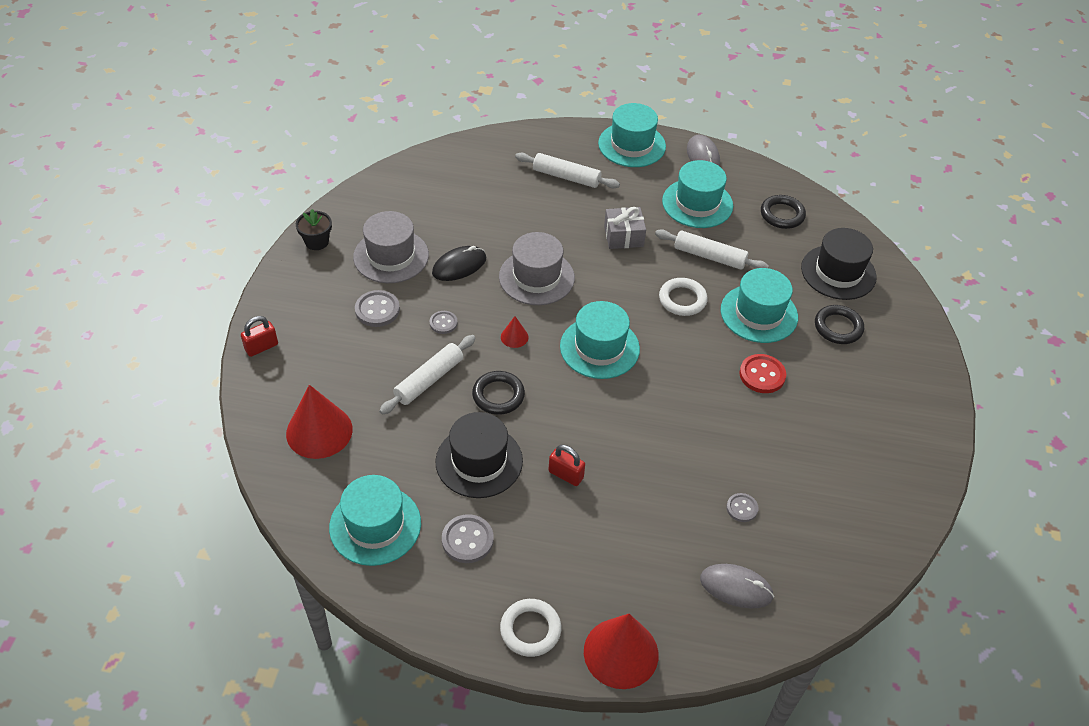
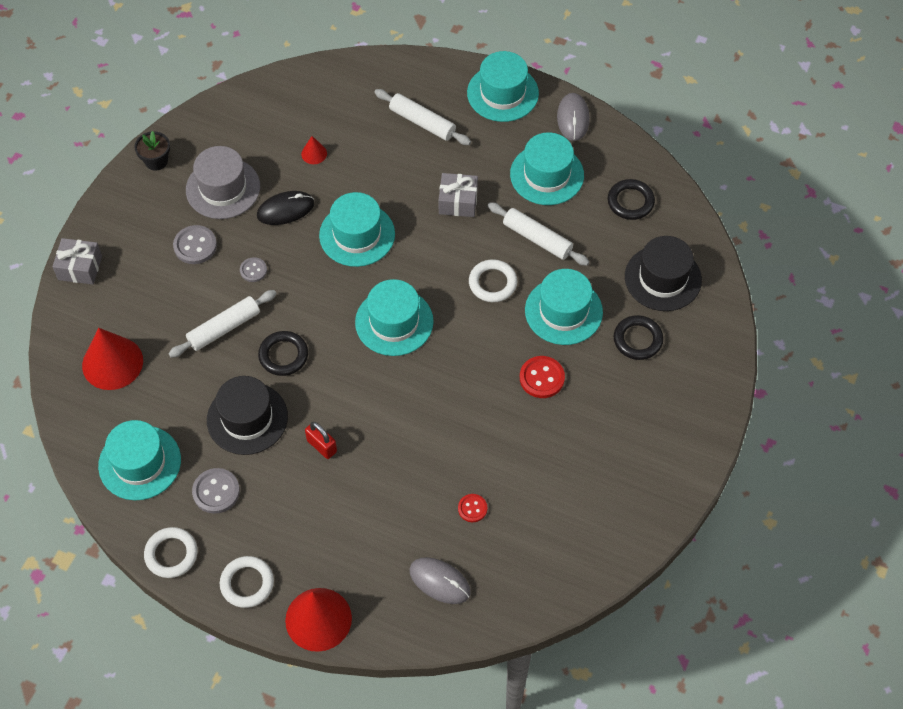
camera: 15 degrees right, 10 degrees up
(261, 347) = (80, 268): red padlock -> grey gift
(436, 614) = (171, 554): none -> white ring
(514, 337) = (316, 296): red cone -> red cone (314, 153)
(536, 277) = (357, 235): grey hat -> turquoise hat
(742, 508) = (472, 508): grey button -> red button

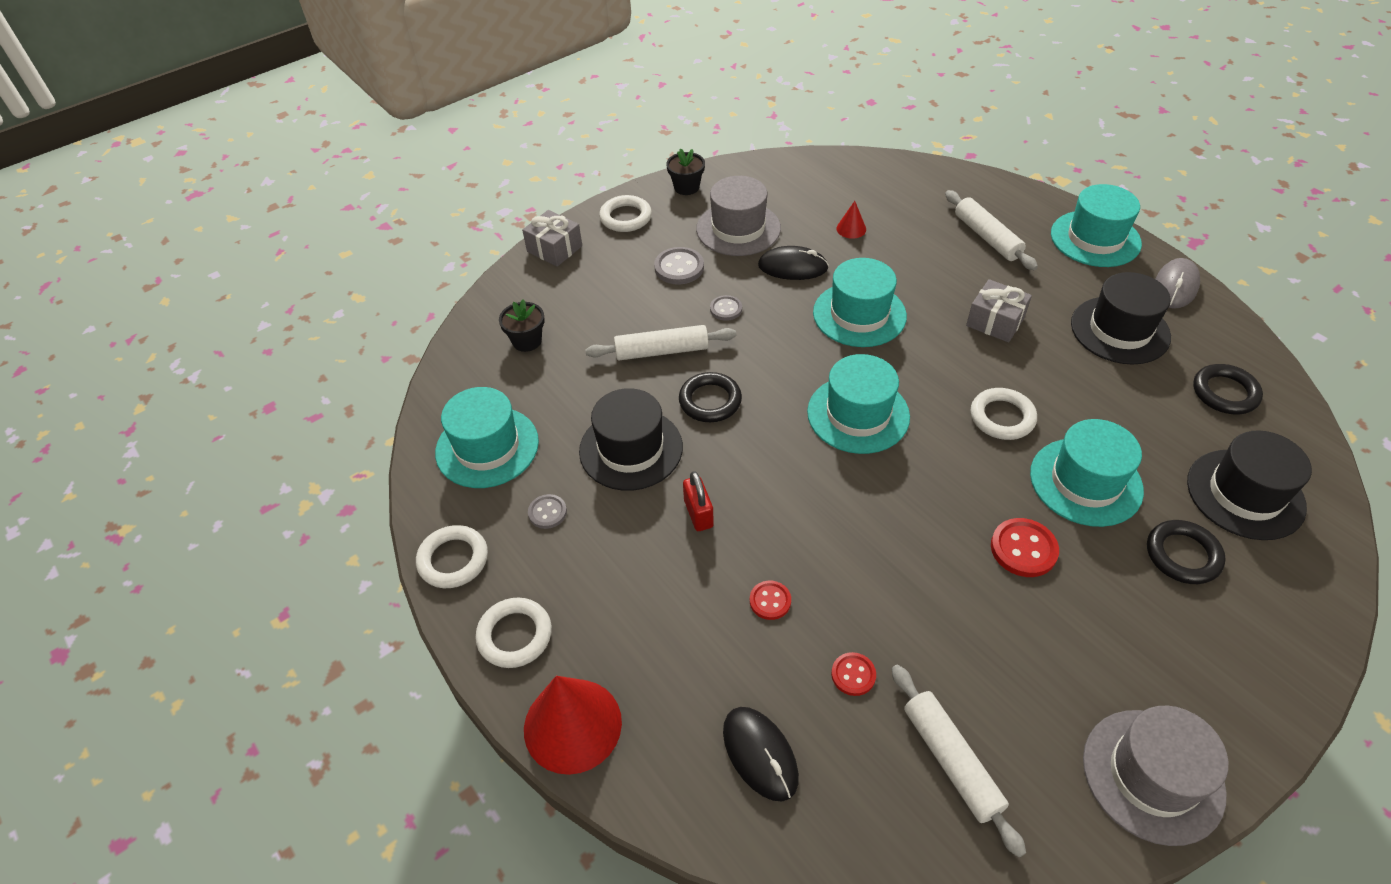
camera: 30 degrees right, 10 degrees down
(112, 363) = (527, 341): red cone -> black flower pot
(122, 212) = (625, 217): none -> white ring
(216, 491) = (547, 512): grey button -> grey button, size x0.62
(399, 485) = (770, 601): none -> red button
(440, 581) = (760, 754): grey mouse -> black mouse
(537, 238) = (1081, 390): white rolling pin -> white rolling pin (951, 761)
(547, 175) = (1120, 330): turquoise hat -> black hat
(660, 489) = (1152, 775): none -> grey hat

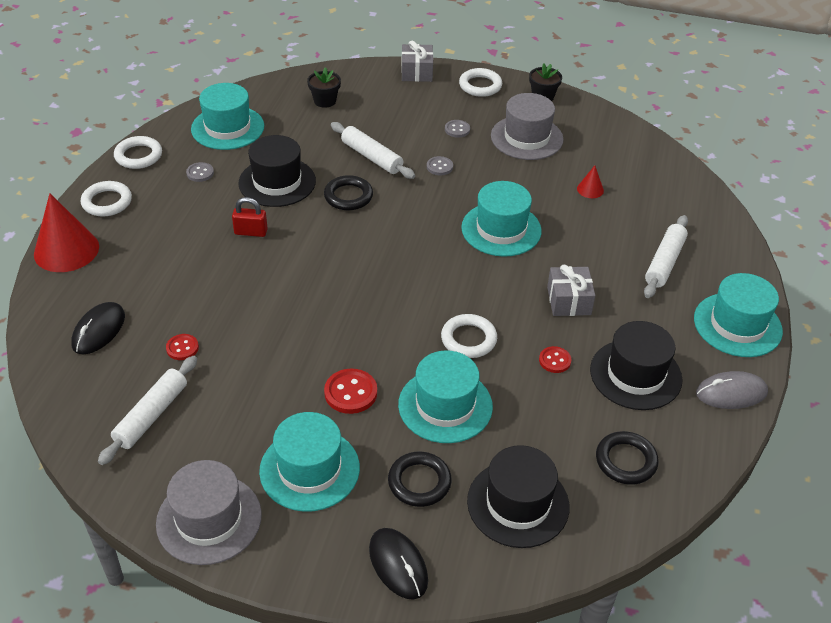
camera: 50 degrees right, 5 degrees down
(679, 267) = (457, 129): grey button -> grey button, size x0.62
(698, 514) = (251, 232): red padlock -> red padlock turned 60 degrees clockwise
(770, 601) = (209, 290): red button -> red button (554, 360)
(792, 267) = (515, 178): black mouse -> black mouse (398, 565)
(858, 414) = (401, 267): turquoise hat -> turquoise hat (309, 469)

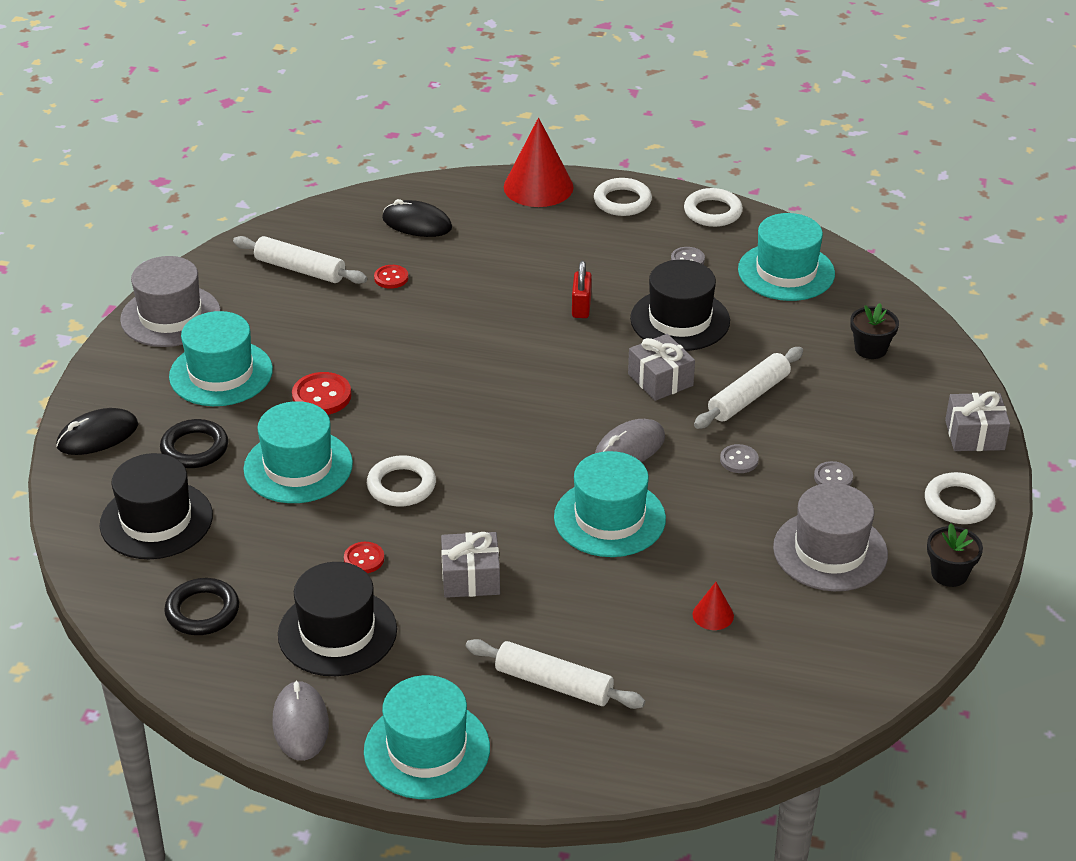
camera: 90 degrees right, 5 degrees down
(348, 196) = (660, 380): black ring -> grey gift
(426, 216) = (629, 448): none -> grey mouse

